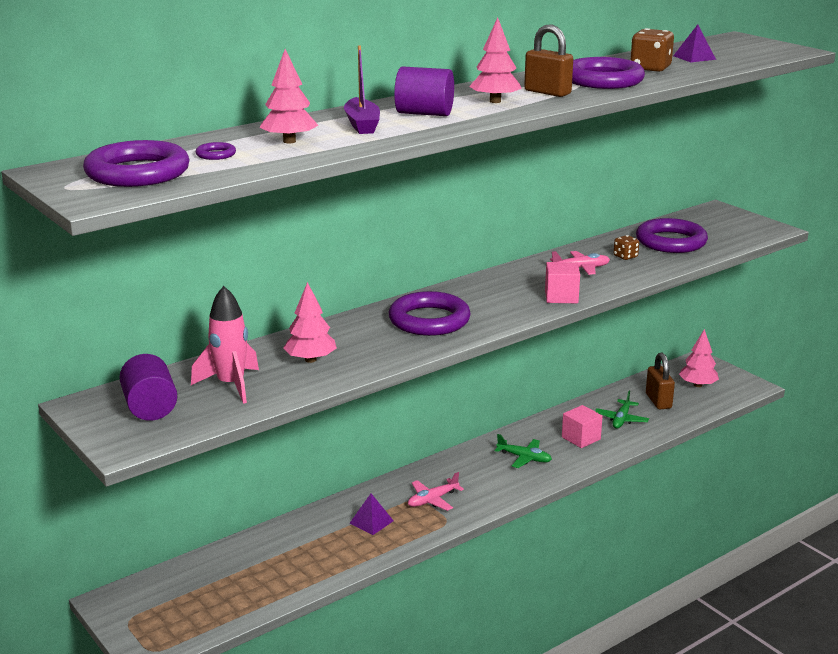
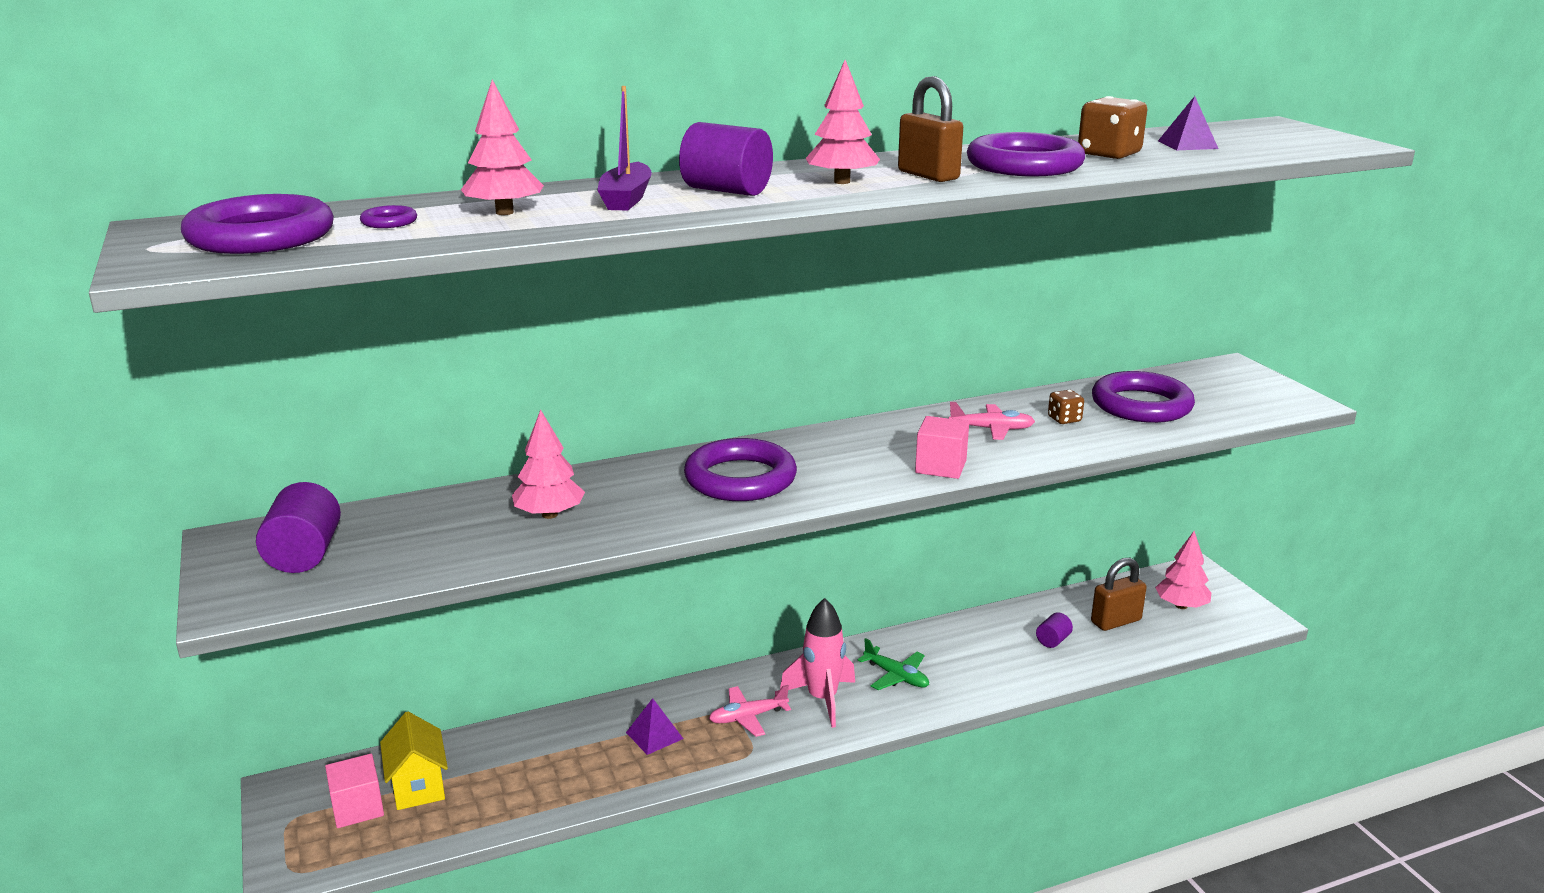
camera: 15 degrees right, 0 degrees up
(214, 582) = (418, 786): none -> yellow house
(231, 385) = (425, 537): pink rocket -> pink rocket (822, 699)
(581, 438) = (985, 659): pink cube -> pink cube (357, 808)
(621, 419) = (1053, 640): green plane -> purple cylinder
(658, 401) = (1115, 621): brown padlock -> brown padlock turned 60 degrees clockwise

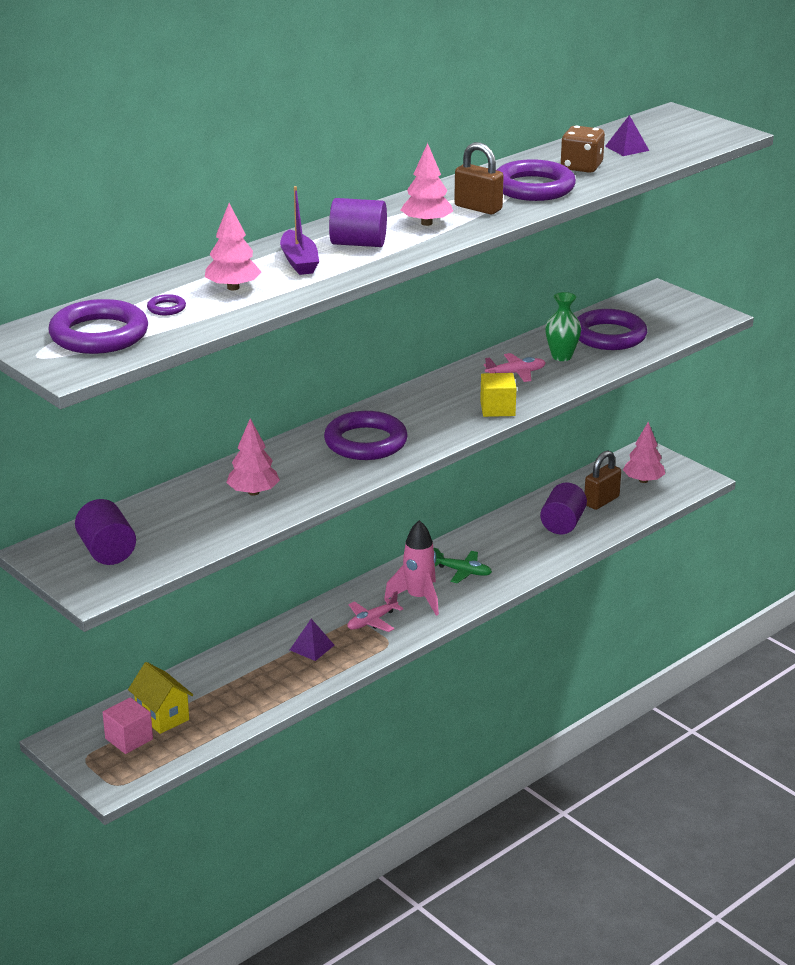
camera: 20 degrees left, 5 degrees up
(940, 466) = (497, 409): pink cube -> yellow cube
(1053, 640) = (562, 524): purple cylinder -> purple cylinder, size x1.86
(1064, 419) = (561, 356): brown dice -> green vase

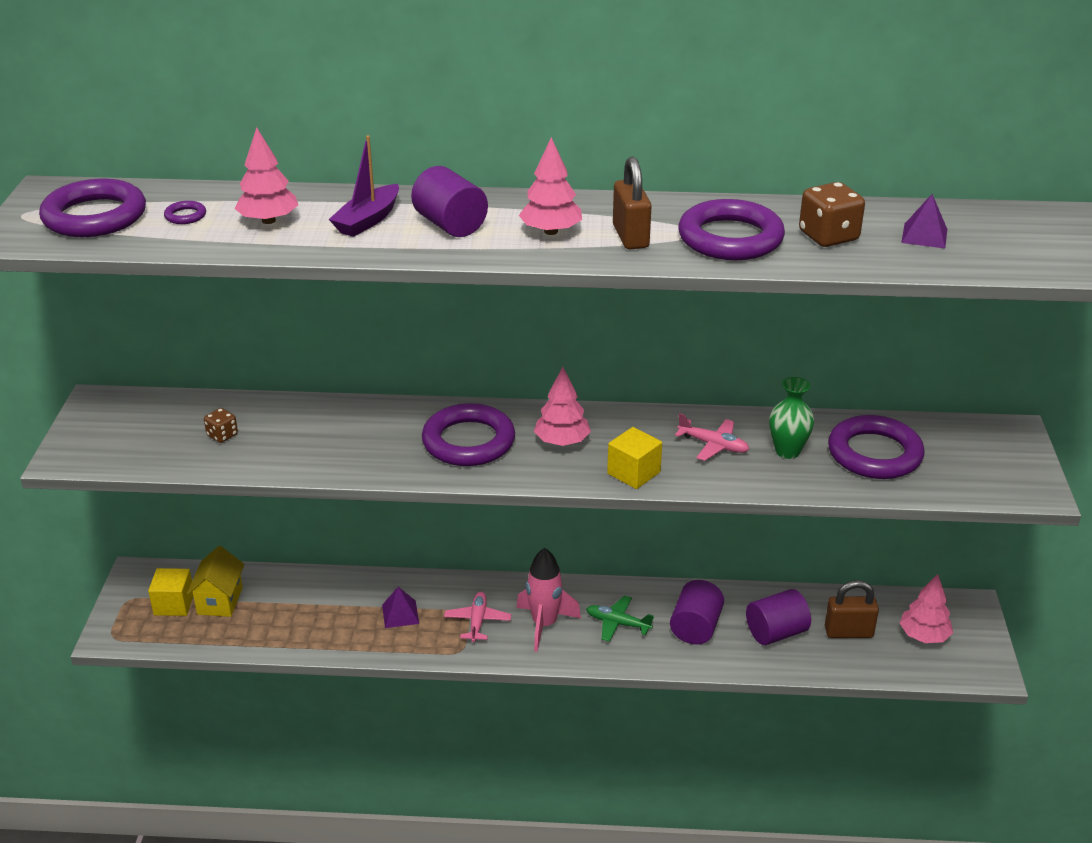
camera: 45 degrees right, 5 degrees up
(107, 551) = (132, 428): purple cylinder -> purple cylinder (695, 627)
(129, 739) = (174, 604): pink cube -> yellow cube
(187, 522) = (222, 435): none -> brown dice
(253, 492) = (309, 437): pink tree -> pink tree (562, 441)
(372, 621) = (477, 621): pink plane -> pink plane turned 90 degrees clockwise
(463, 571) = (617, 623): green plane -> green plane turned 135 degrees clockwise

